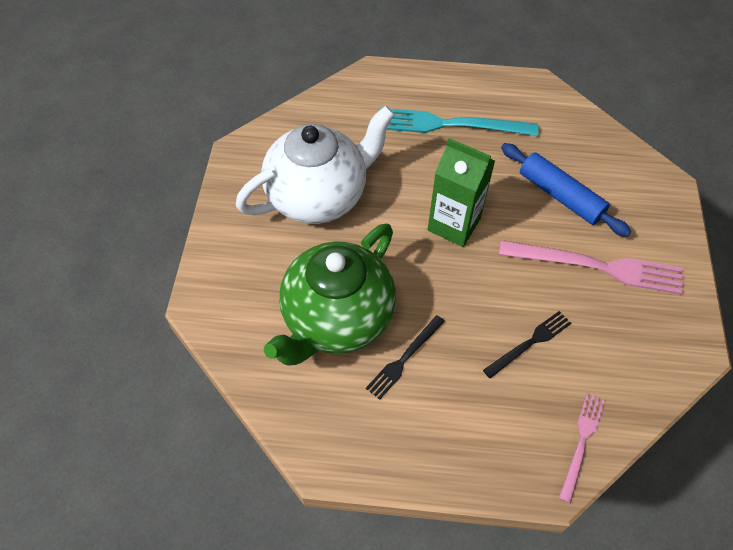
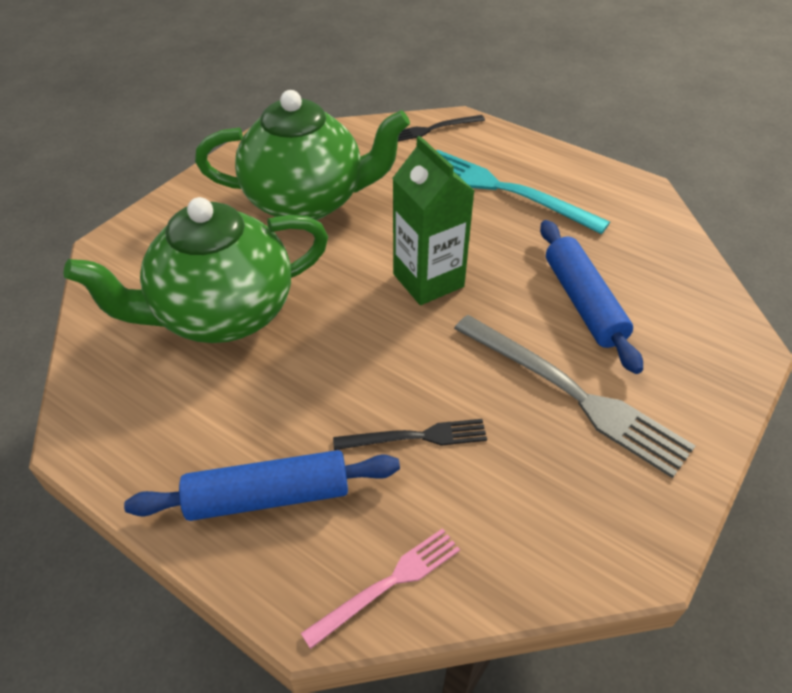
camera: 30 degrees right, 10 degrees down
(319, 196) = (307, 201): white teapot -> green teapot
(404, 358) = (257, 384): black fork -> black fork (433, 129)
(474, 429) = (268, 496): none -> blue rolling pin
(597, 266) = (573, 394): pink fork -> grey fork

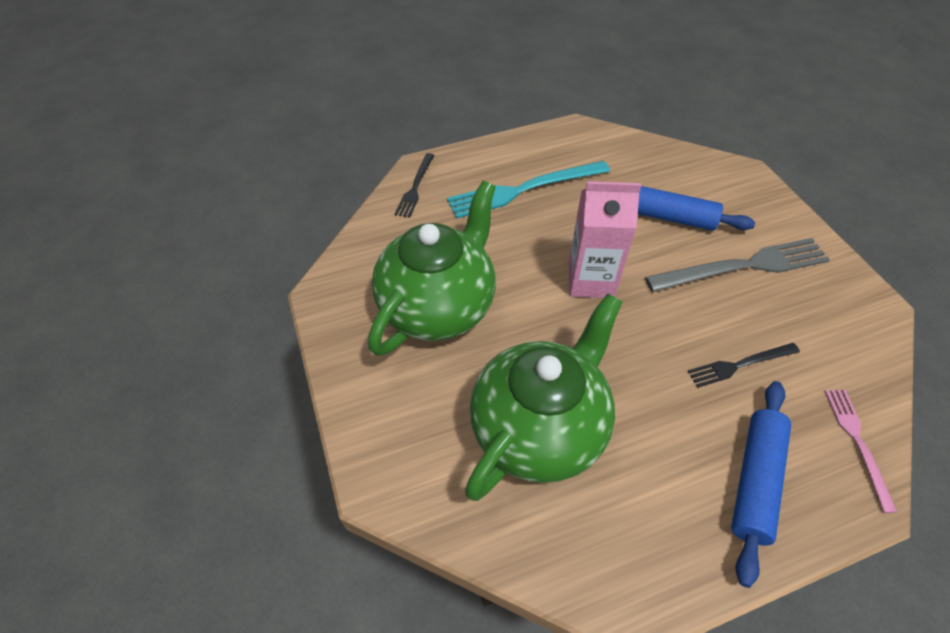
camera: 55 degrees left, 5 degrees up
(222, 314) = (539, 428): green teapot -> green teapot turned 150 degrees counterclockwise
(416, 437) = (740, 365): black fork -> black fork turned 135 degrees counterclockwise
(428, 280) = (591, 280): green carton -> pink carton

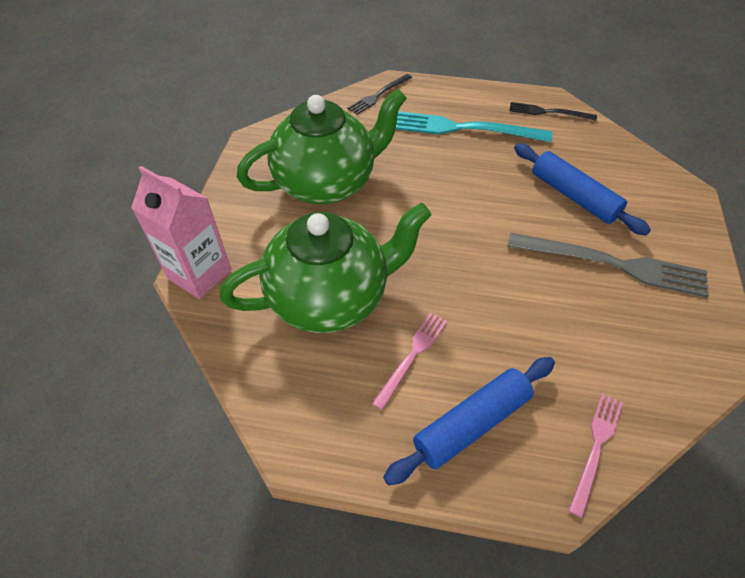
camera: 30 degrees right, 0 degrees up
(591, 280) = (462, 216): pink carton -> pink carton (200, 274)
(658, 445) = (412, 356): none -> pink fork
(740, 365) = (538, 336): black fork -> black fork (548, 112)

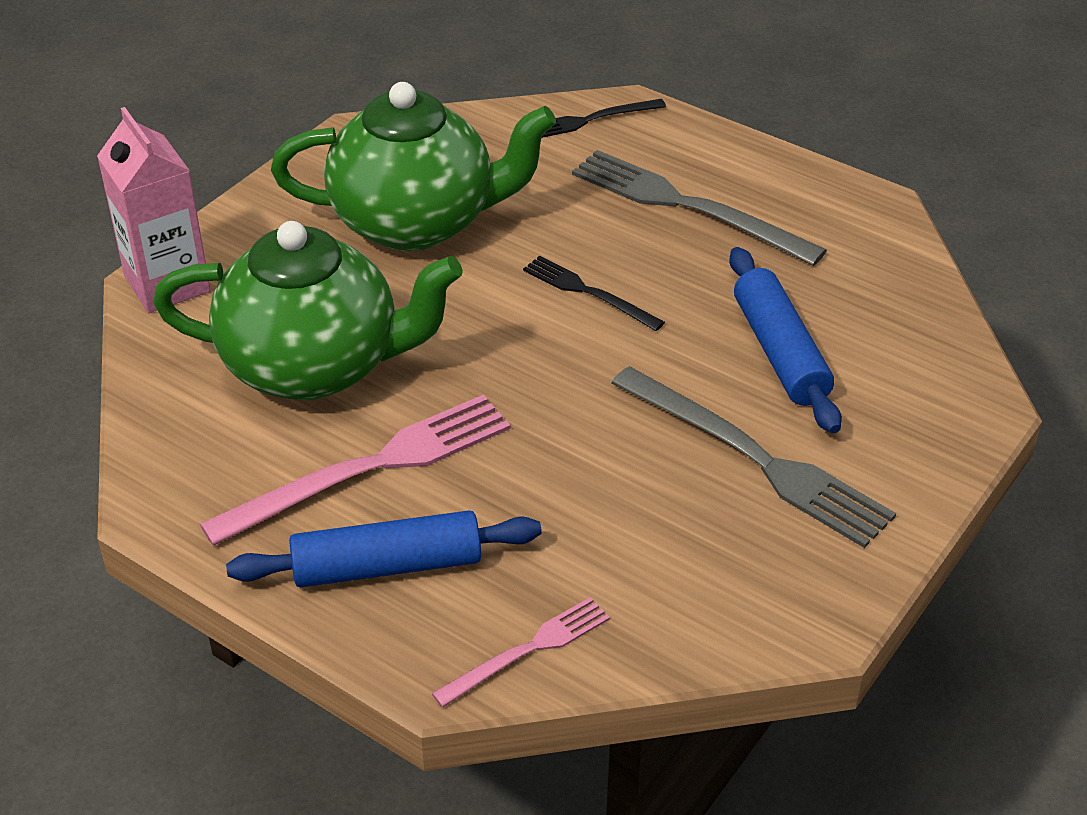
camera: 25 degrees right, 10 degrees down
(412, 356) = (370, 468): pink fork -> pink fork, size x1.81
(464, 129) = (687, 206): turquoise fork -> grey fork
(548, 112) = (853, 221): black fork -> black fork (588, 292)

